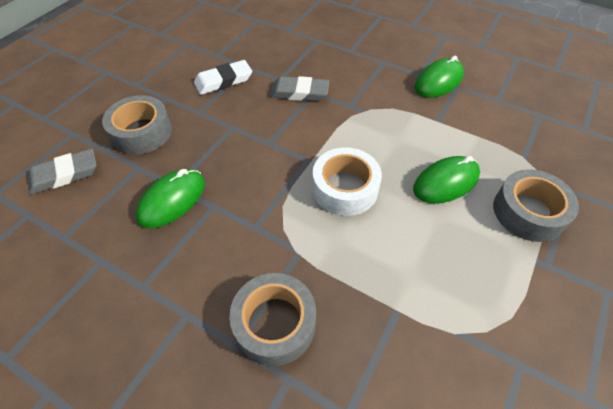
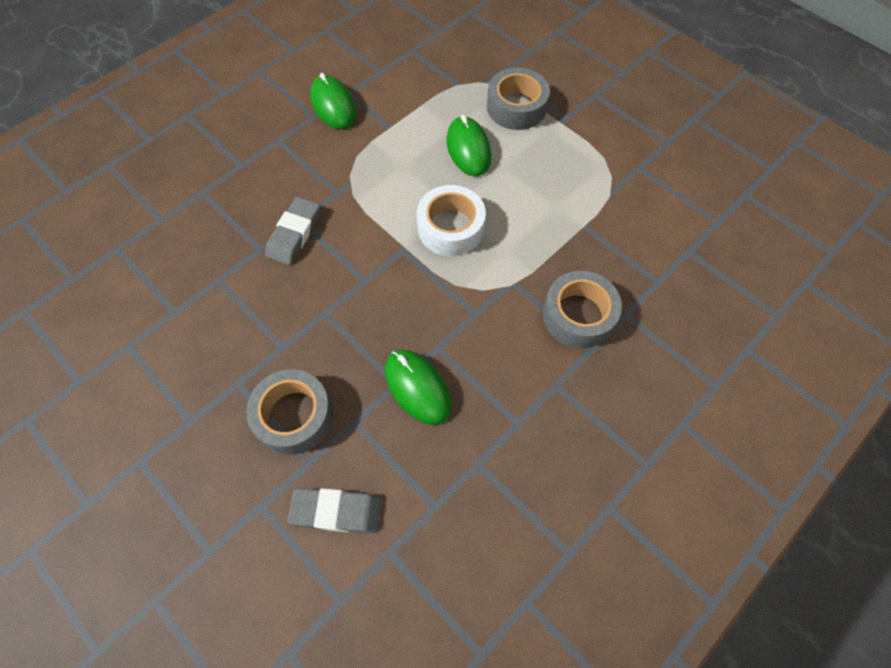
camera: 75 degrees left, 10 degrees up
(64, 175) = (336, 511): grey eraser -> grey eraser turned 75 degrees counterclockwise
(223, 81) = (234, 310): white eraser -> none

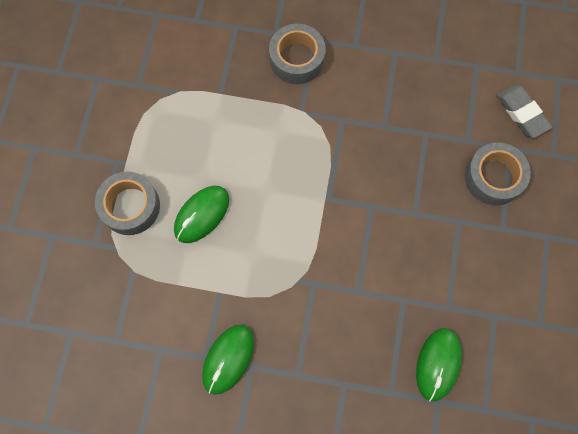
camera: 125 degrees left, 10 degrees up
(294, 234) = (372, 285): grey eraser -> none
(417, 387) = (418, 120): green mouse -> green mouse (438, 364)
(450, 227) = (286, 179): white tape -> none

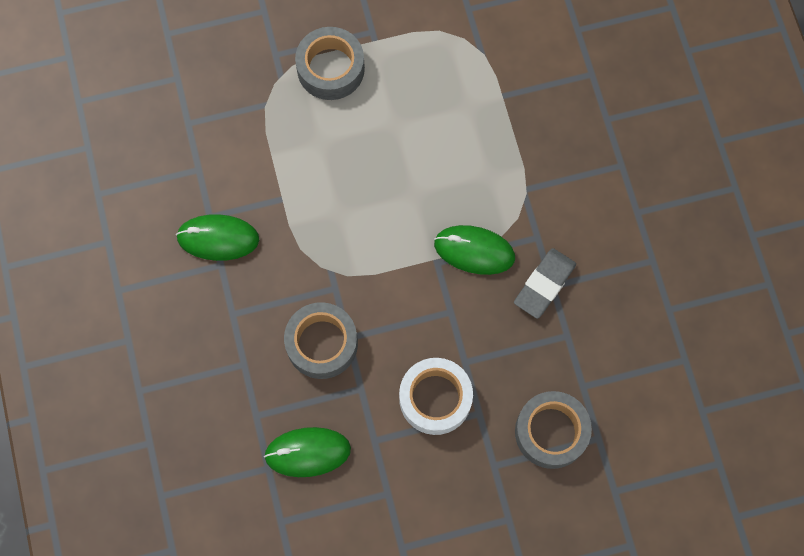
camera: 65 degrees right, 0 degrees up
(202, 215) = (355, 142): green mouse -> green mouse (474, 251)
(297, 59) = (586, 156): grey tape -> grey tape (322, 343)
(434, 248) = (435, 398): none -> white tape
(522, 113) = (650, 435): grey eraser -> grey eraser (544, 284)

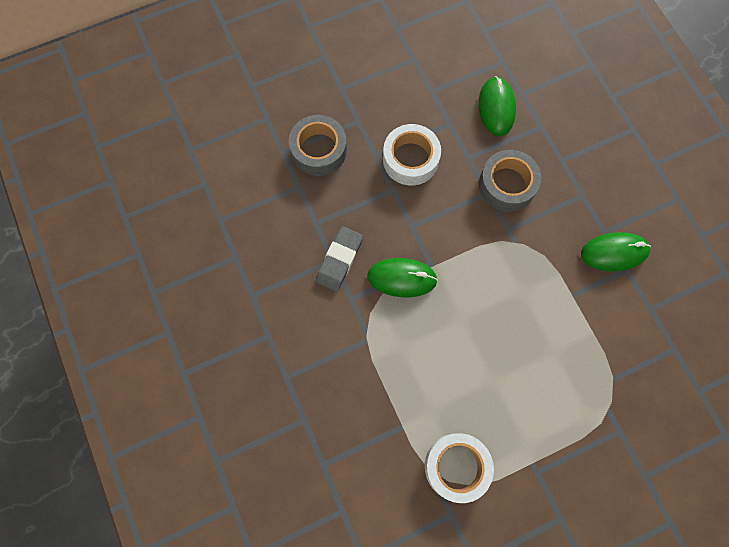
camera: 170 degrees right, 0 degrees up
(307, 452) = (496, 108): green mouse -> green mouse turned 75 degrees counterclockwise
(330, 68) = (565, 426): grey tape -> none
(453, 50) = (456, 467): none -> white tape

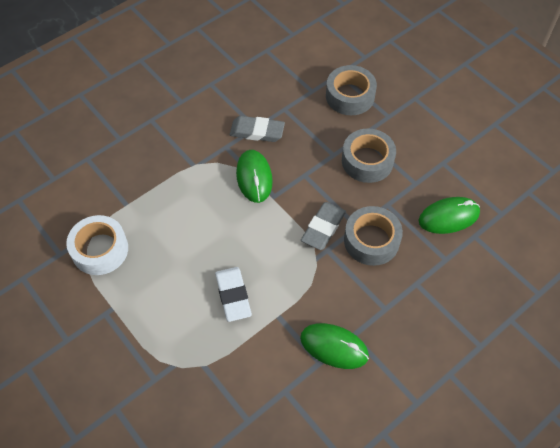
camera: 75 degrees right, 15 degrees down
(410, 159) = (367, 161): white tape -> grey tape
(482, 225) = (323, 228): none -> grey eraser
(542, 333) = (233, 295): none -> white eraser
(614, 252) = (334, 347): green mouse -> green mouse turned 45 degrees counterclockwise

